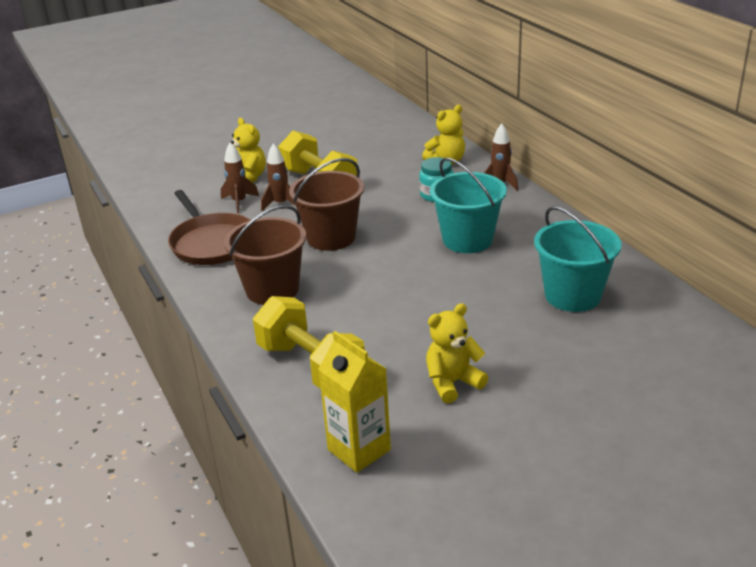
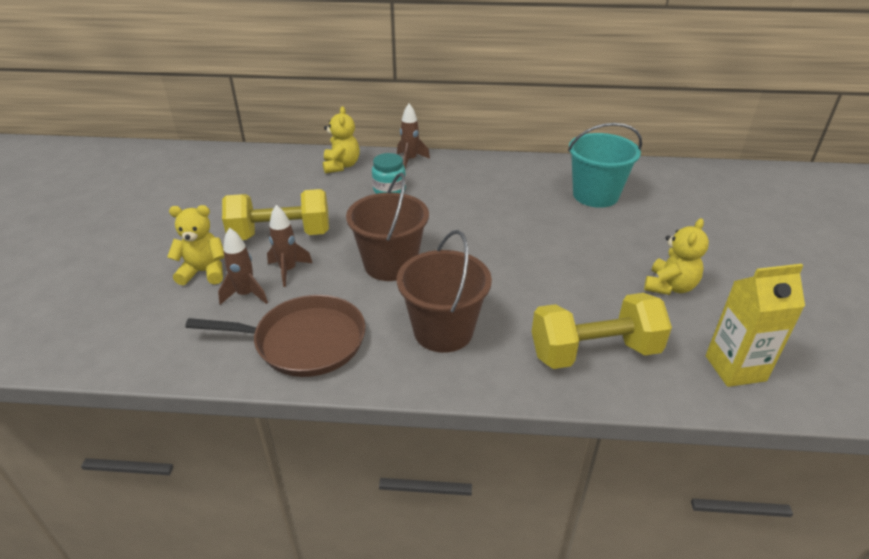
camera: 60 degrees left, 5 degrees up
(452, 383) = (669, 286): yellow teddy bear -> yellow teddy bear turned 150 degrees counterclockwise
(467, 240) = (475, 204): turquoise bucket -> none

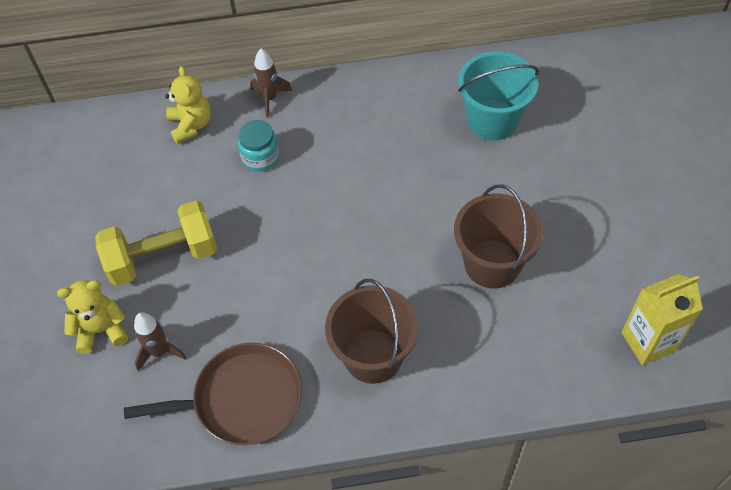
camera: 10 degrees left, 20 degrees up
(288, 270) = (191, 308): brown rocket -> none
(390, 264) = (295, 276): brown bucket -> brown bucket (492, 264)
(594, 352) = (520, 350): yellow dumbbell -> none
(669, 286) = (583, 247): yellow teddy bear -> none

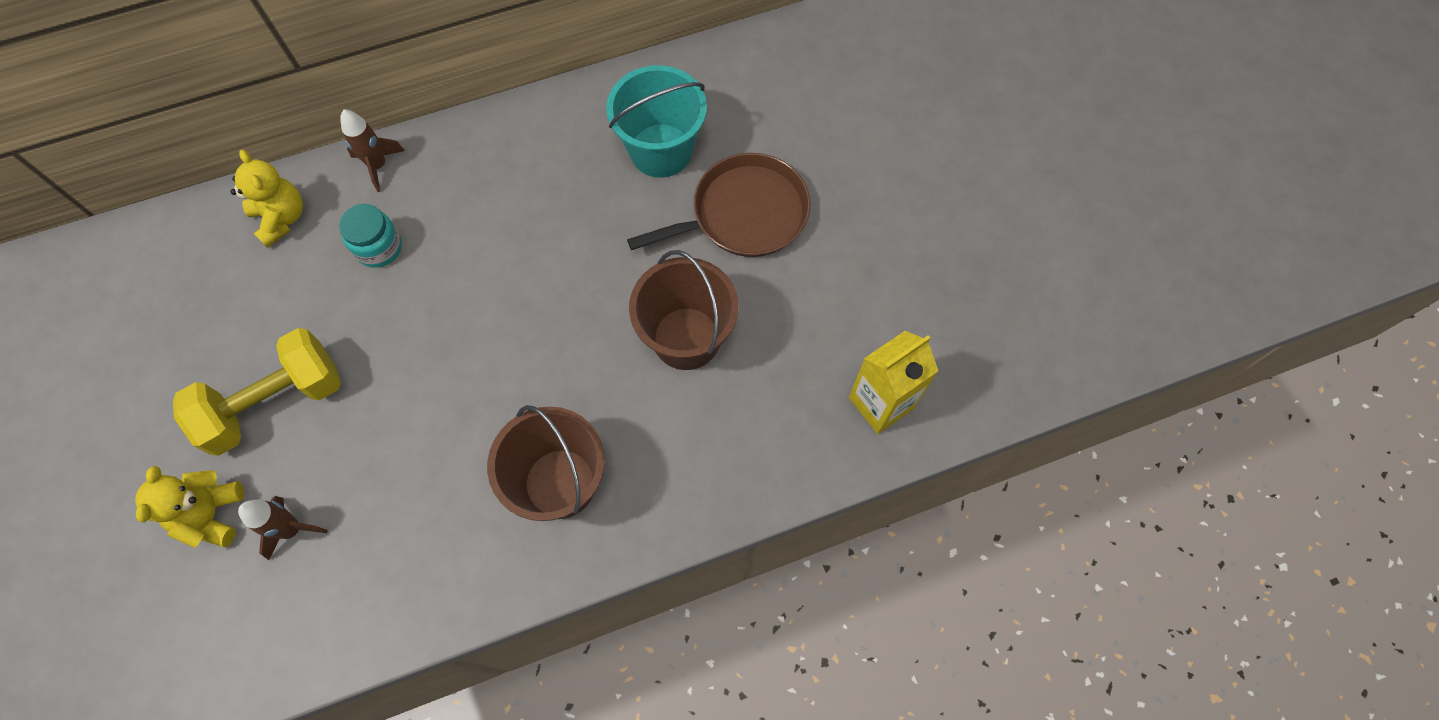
camera: 15 degrees left, 10 degrees up
(101, 330) = (211, 515): yellow teddy bear -> yellow teddy bear turned 60 degrees counterclockwise
(242, 399) = (407, 570): brown pan -> brown pan (743, 214)

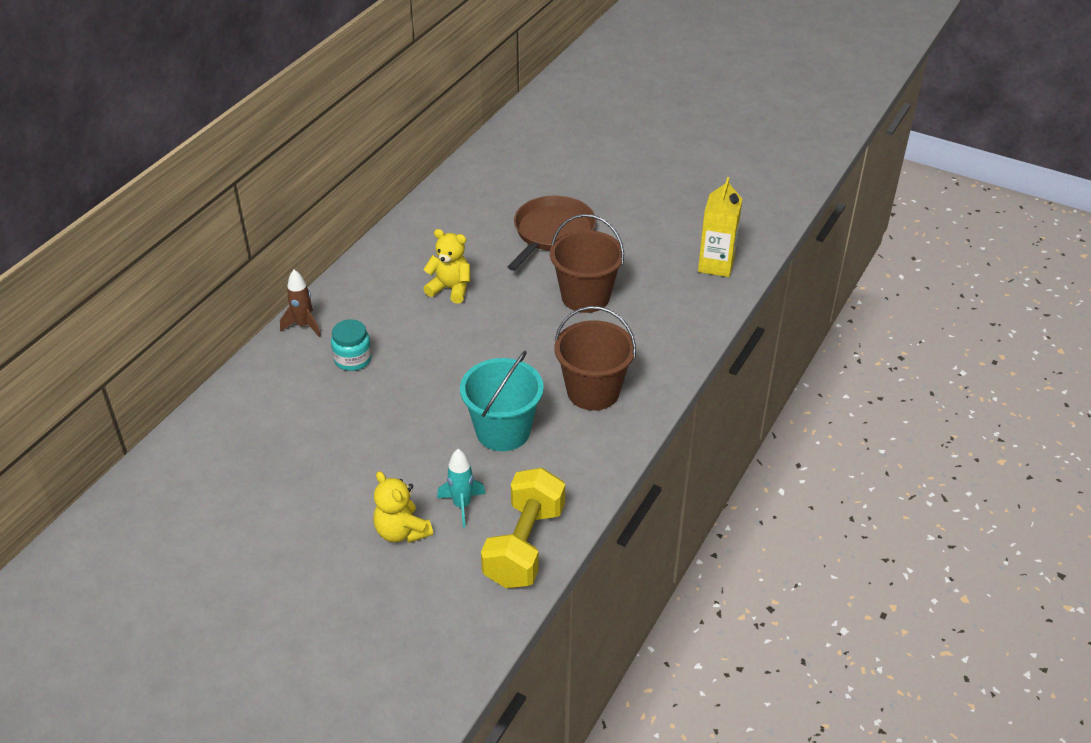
camera: 40 degrees left, 25 degrees down
(275, 403) = (376, 461): yellow dumbbell -> yellow dumbbell (524, 545)
(281, 218) = (269, 382): yellow teddy bear -> yellow teddy bear (450, 289)
(292, 529) = (462, 505): brown rocket -> turquoise rocket
(661, 150) = (472, 231): turquoise bucket -> turquoise bucket (503, 431)

